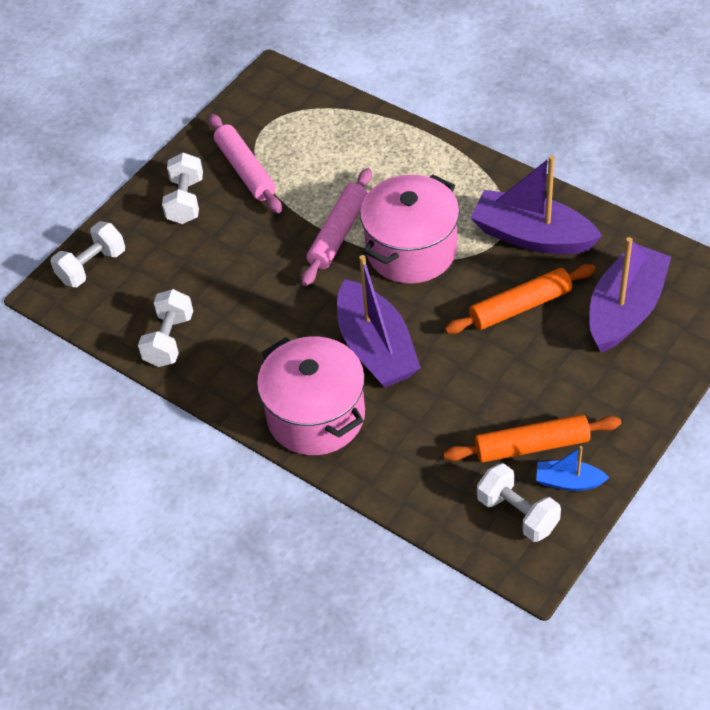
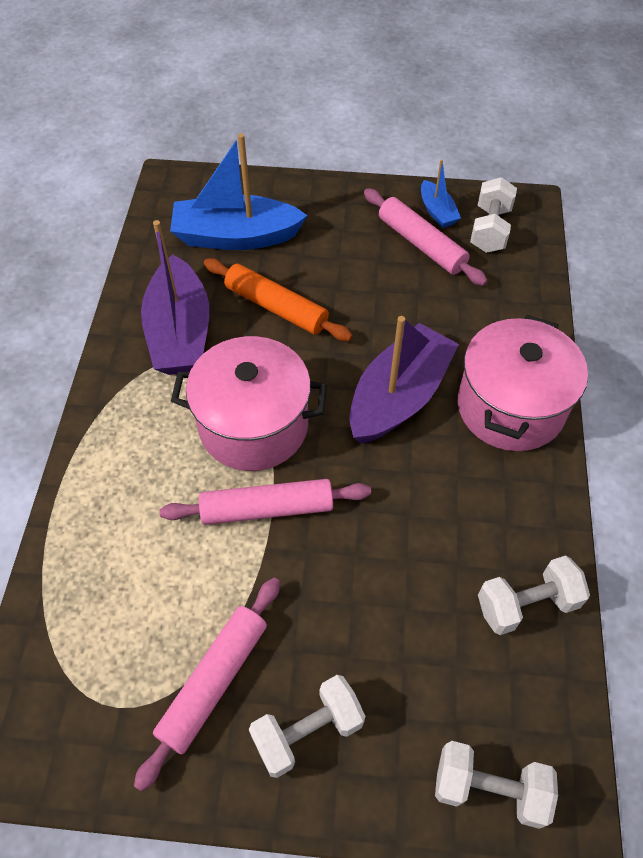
camera: 125 degrees left, 5 degrees up
(531, 445) = (421, 244): orange rolling pin -> pink rolling pin
(625, 309) = (236, 236): purple boat -> blue boat

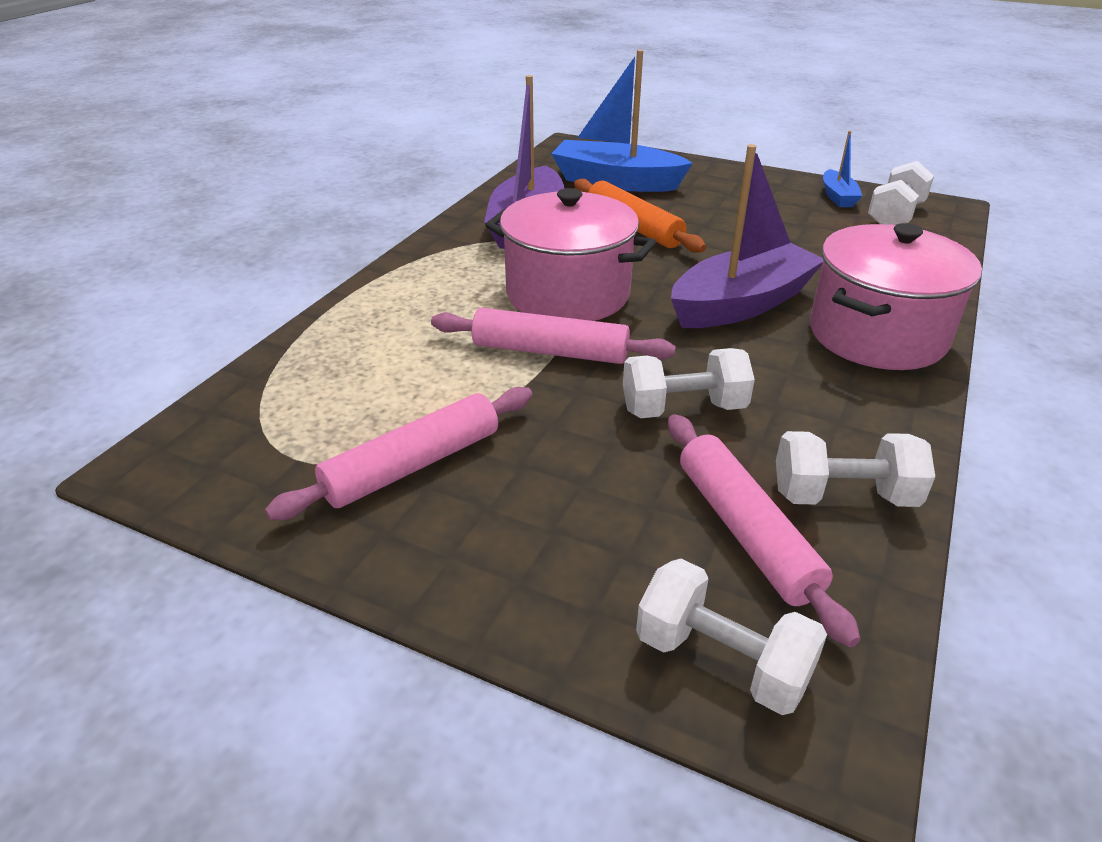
camera: 20 degrees right, 20 degrees down
(307, 731) = (499, 535): white dumbbell -> white dumbbell (683, 408)
(421, 244) = (811, 213): pink rolling pin -> pink rolling pin (745, 531)

